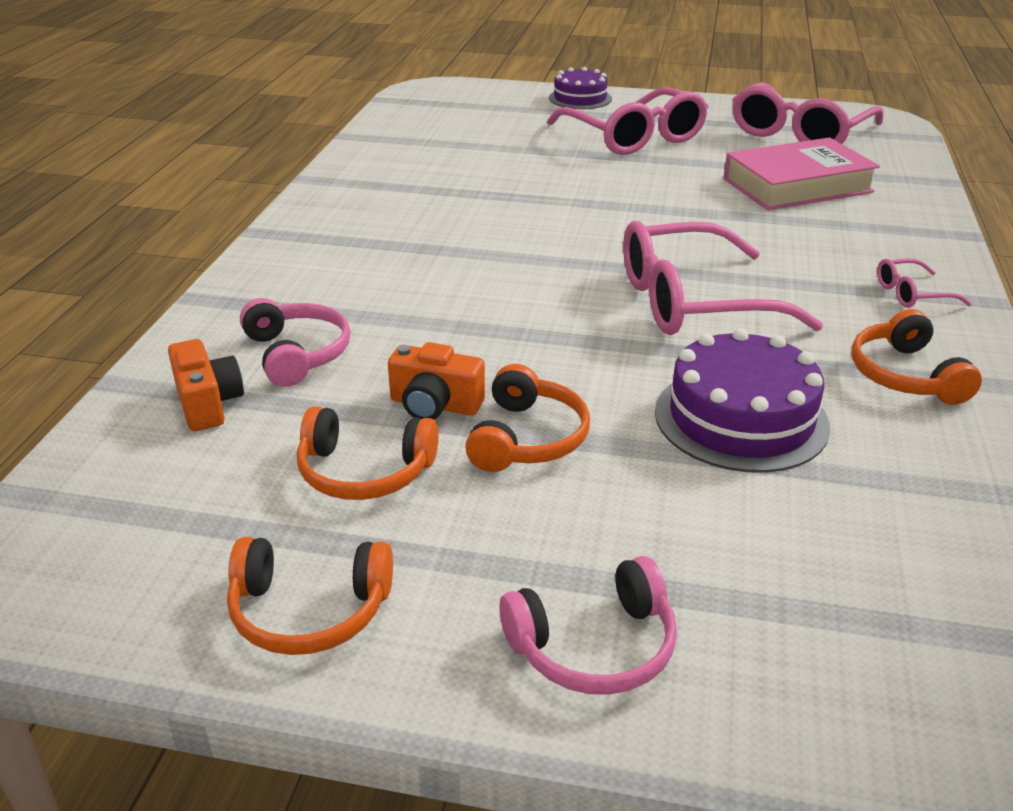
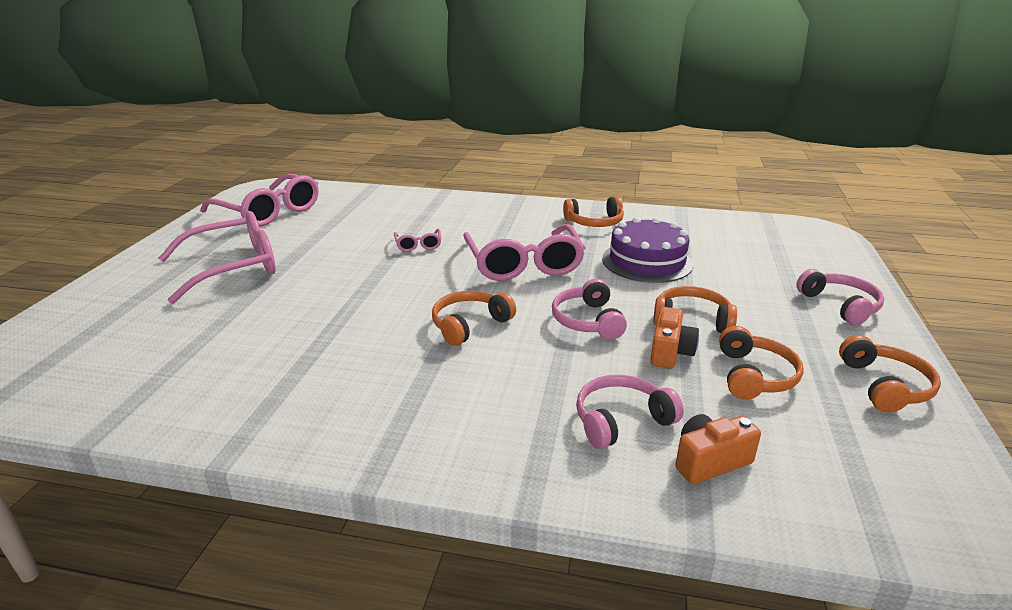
camera: 90 degrees left, 5 degrees down
(510, 266) = (469, 325): none -> orange headphones
(522, 346) = (587, 321): none -> pink headphones
(580, 98) = (109, 287): purple cake -> none
(797, 185) = (361, 221): pink book -> none
(912, 294) = (512, 211): pink glasses -> pink glasses (418, 245)

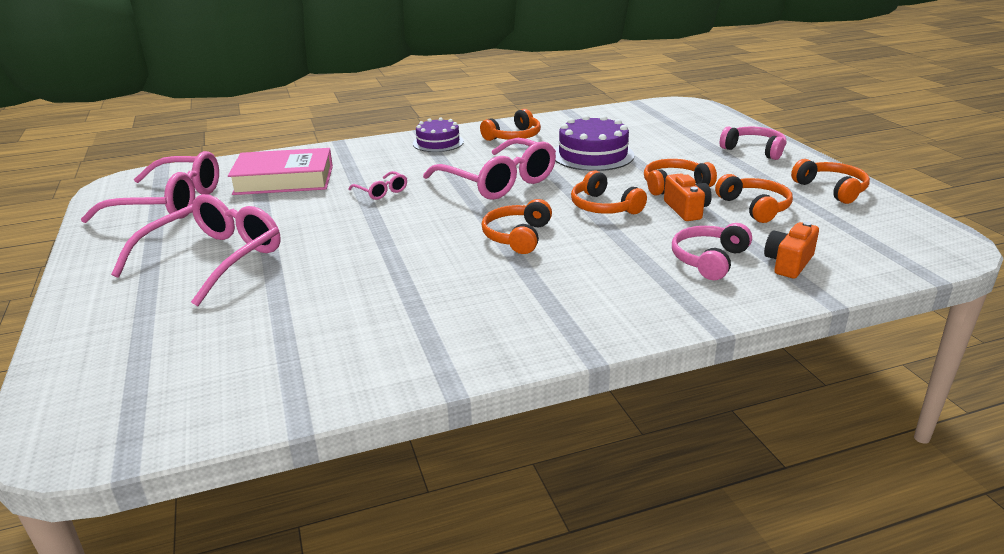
camera: 30 degrees left, 0 degrees up
(364, 214) = (284, 180): none -> pink book
(521, 211) = (438, 142): none -> purple cake
(587, 321) = (603, 207): pink headphones -> orange headphones

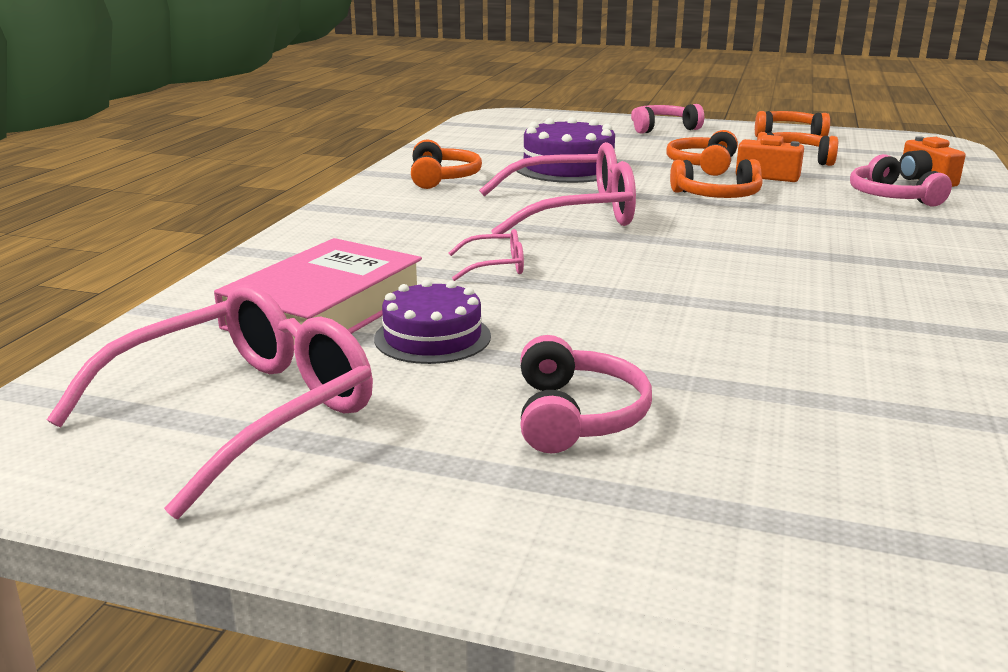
camera: 55 degrees left, 5 degrees down
(214, 259) = (577, 415): pink glasses -> pink headphones
(438, 142) = (380, 208): purple cake -> purple cake (432, 337)
(517, 236) = (746, 240): orange headphones -> none

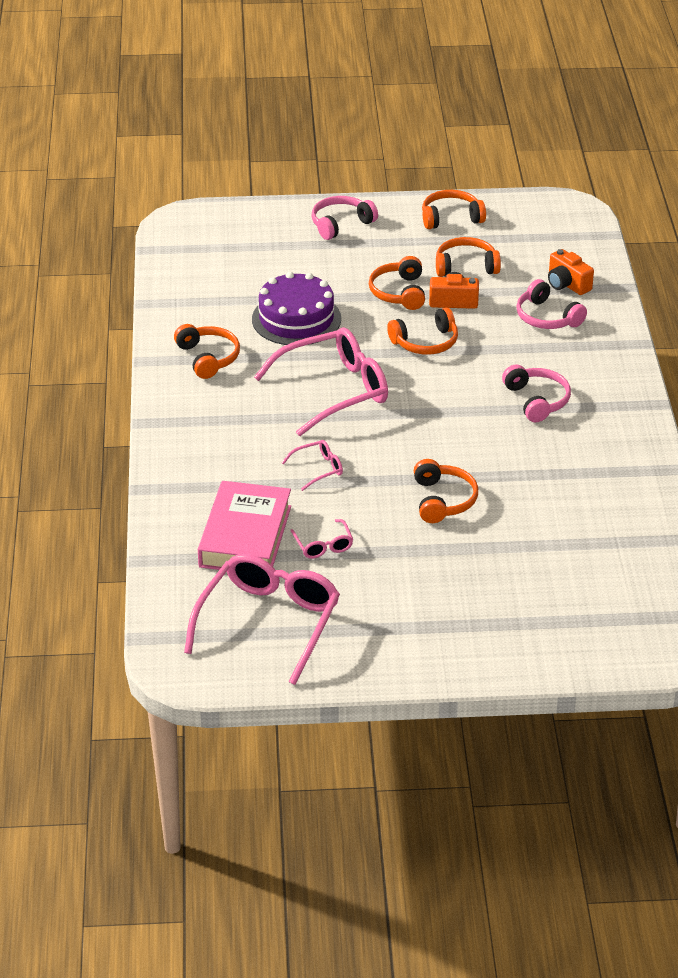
camera: 20 degrees left, 15 degrees up
(432, 337) = (323, 545): purple cake -> pink glasses
(577, 415) = (428, 584): pink headphones -> pink headphones (537, 400)
(666, 320) = (443, 500): none -> orange headphones

